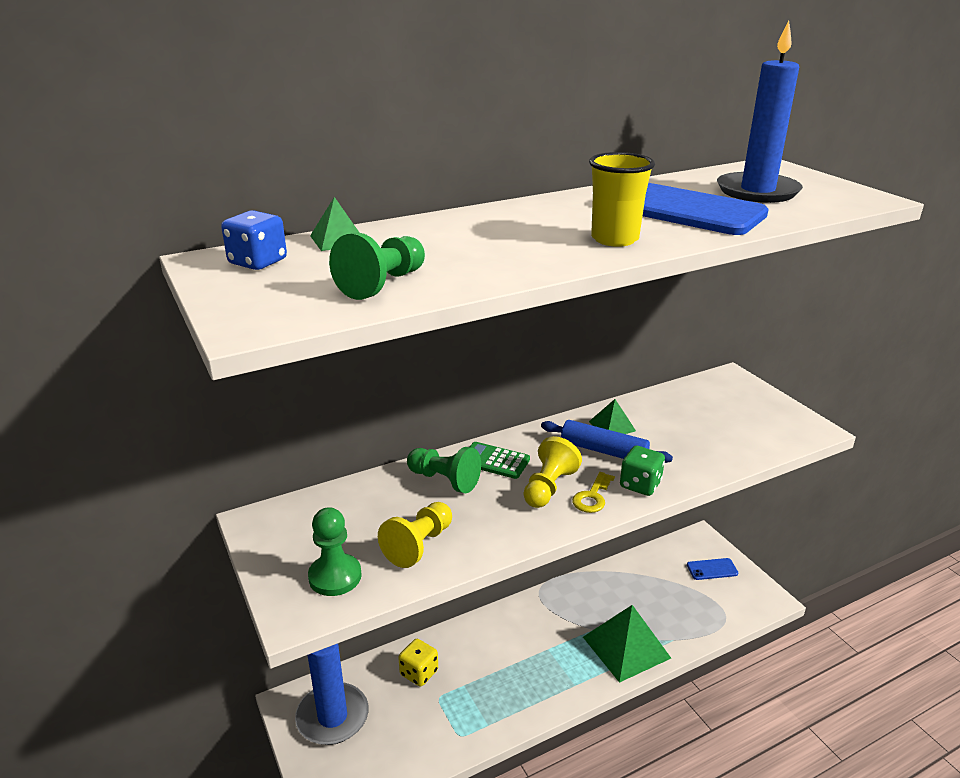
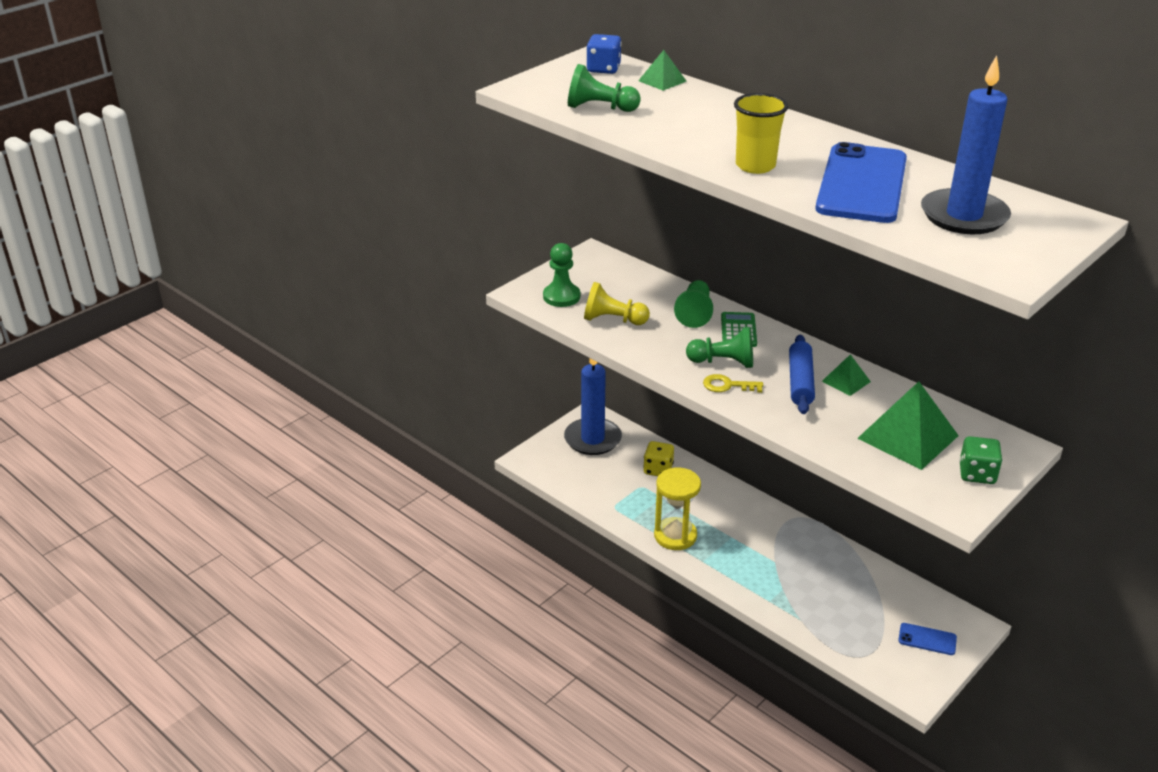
camera: 70 degrees right, 5 degrees up
(529, 695) = (675, 536): none -> yellow hourglass
(548, 487) = (723, 362): yellow pawn -> green pawn
(626, 647) = (768, 587): green pyramid -> green pyramid (908, 437)
(640, 485) = (764, 408): green dice -> green dice (977, 474)
(712, 569) = (927, 639): blue phone -> blue phone turned 45 degrees counterclockwise

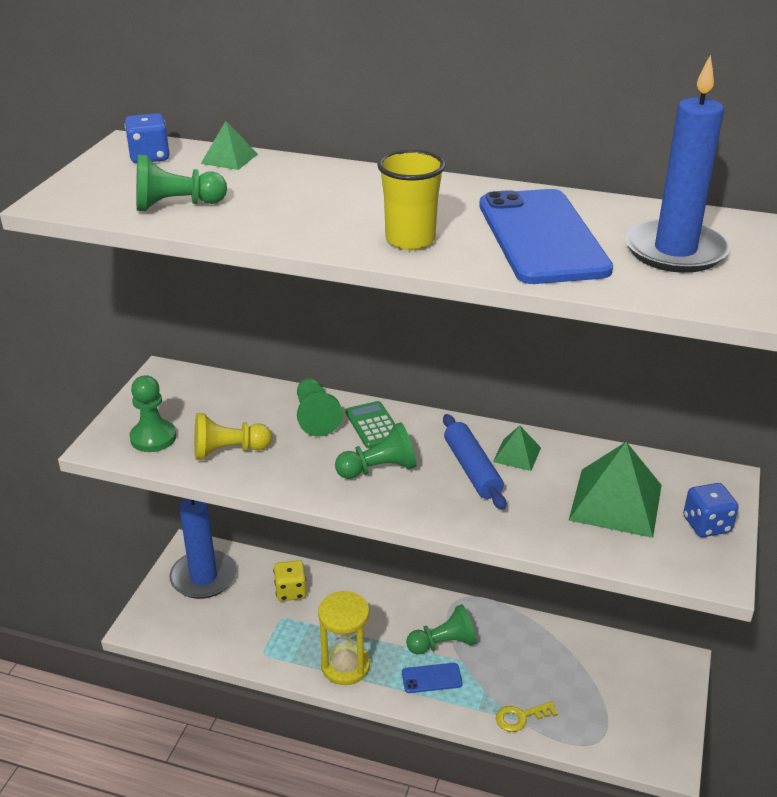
camera: 25 degrees left, 0 degrees up
(727, 385) = (399, 497): yellow key -> yellow key (521, 717)
(766, 545) = (443, 643): none -> green pawn
(927, 639) = (648, 695): blue phone -> blue phone (431, 678)
(977, 474) = (706, 525): green dice -> blue dice

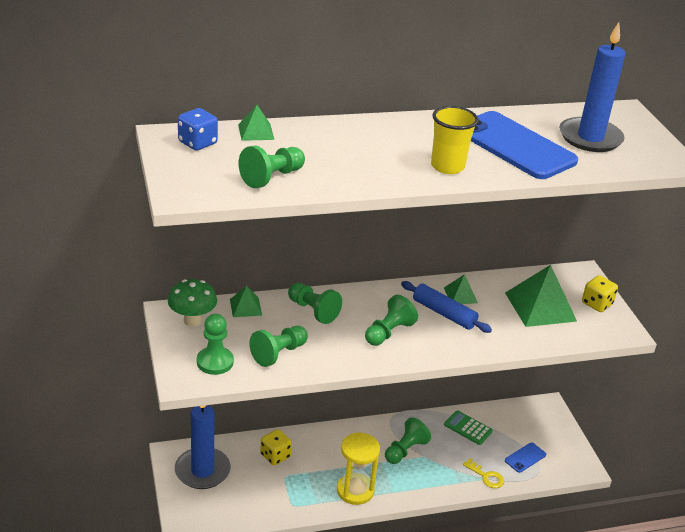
camera: 35 degrees left, 0 degrees up
(177, 388) = (192, 320): none -> green mushroom
(228, 451) = (278, 353): yellow pawn -> green pawn
(246, 391) = (245, 307): none -> green pyramid
(373, 425) = (356, 304): green calculator -> green calculator (468, 428)
(431, 678) = (415, 475): blue phone -> blue phone (525, 457)
(521, 717) = (486, 476): yellow key -> yellow key turned 90 degrees counterclockwise
(706, 525) = (596, 304): blue dice -> yellow dice

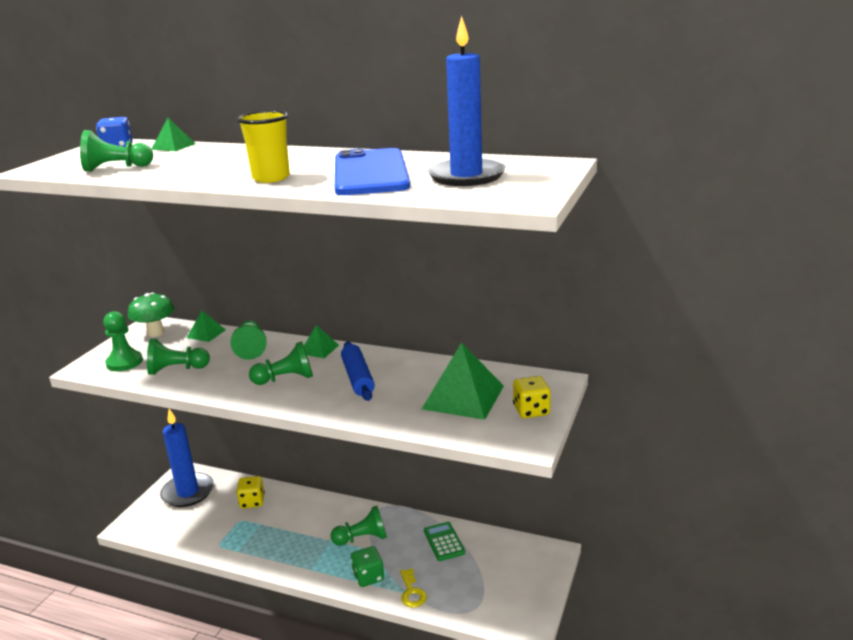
camera: 40 degrees right, 10 degrees down
(355, 490) = (280, 554): yellow hourglass -> none
(443, 479) = (368, 577): none -> green dice
(460, 295) = (396, 368): green pyramid -> green pyramid (319, 349)
(525, 457) = (472, 591): blue phone -> none

